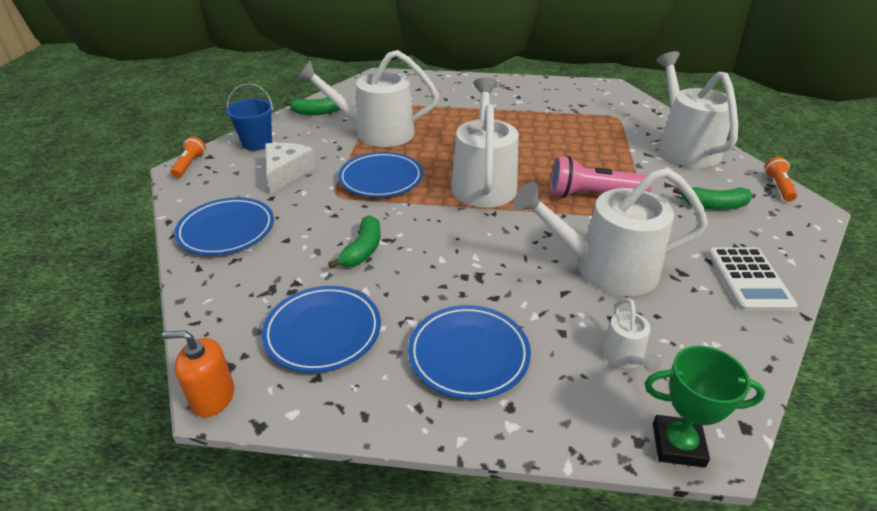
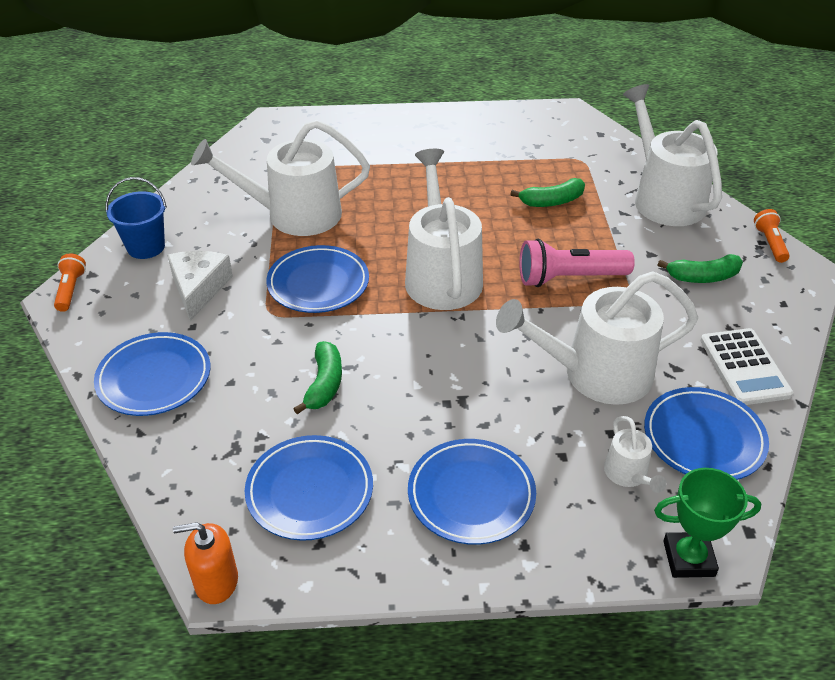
camera: 10 degrees left, 5 degrees up
(316, 112) = (207, 190): green banana -> green banana (552, 201)
(704, 334) = (703, 438): none -> blue plate

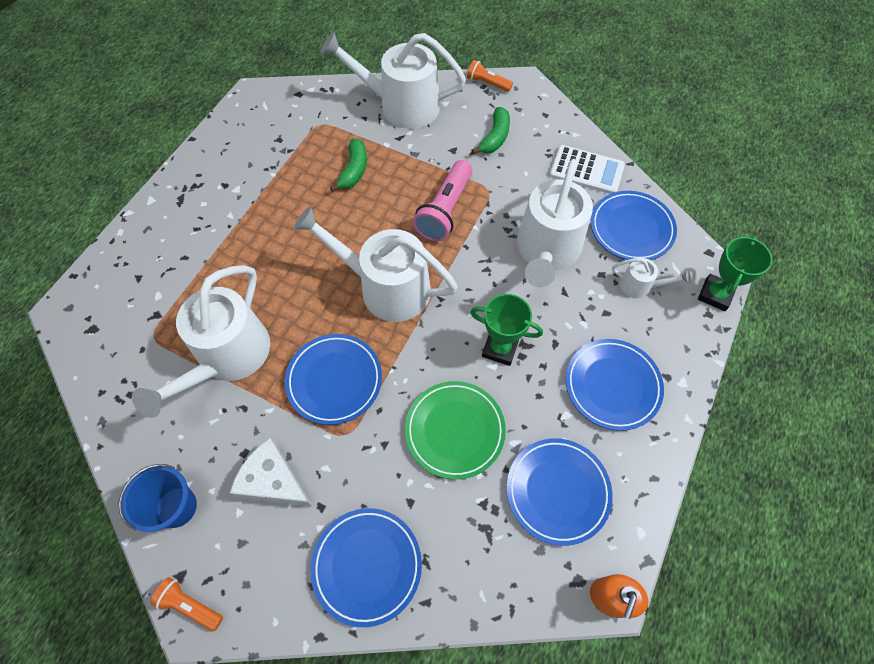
camera: 60 degrees left, 20 degrees up
(324, 384) = (455, 430): green banana -> green plate
(441, 382) = (500, 348): none -> green trophy

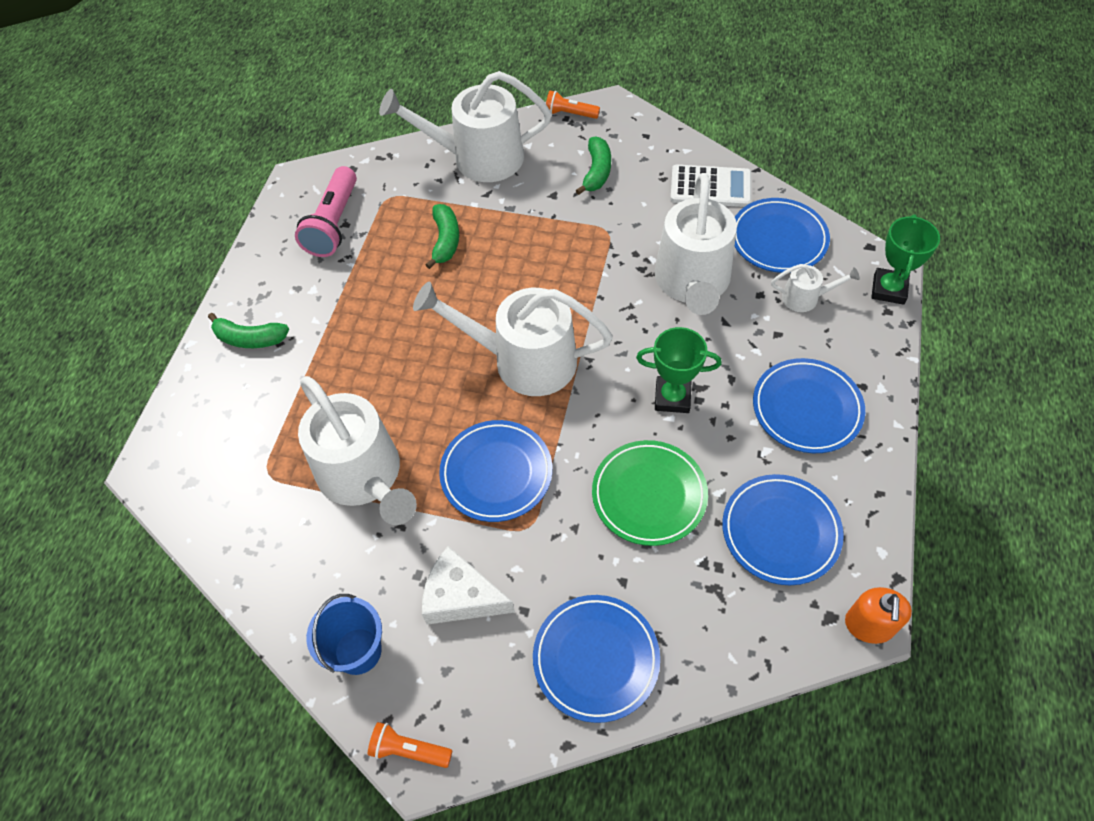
camera: 10 degrees left, 5 degrees down
(175, 219) = (250, 339): none -> green banana
(228, 357) = (364, 477): white watering can -> white watering can turned 45 degrees counterclockwise
(445, 210) = (564, 263): pink flashlight -> pink flashlight (334, 224)

